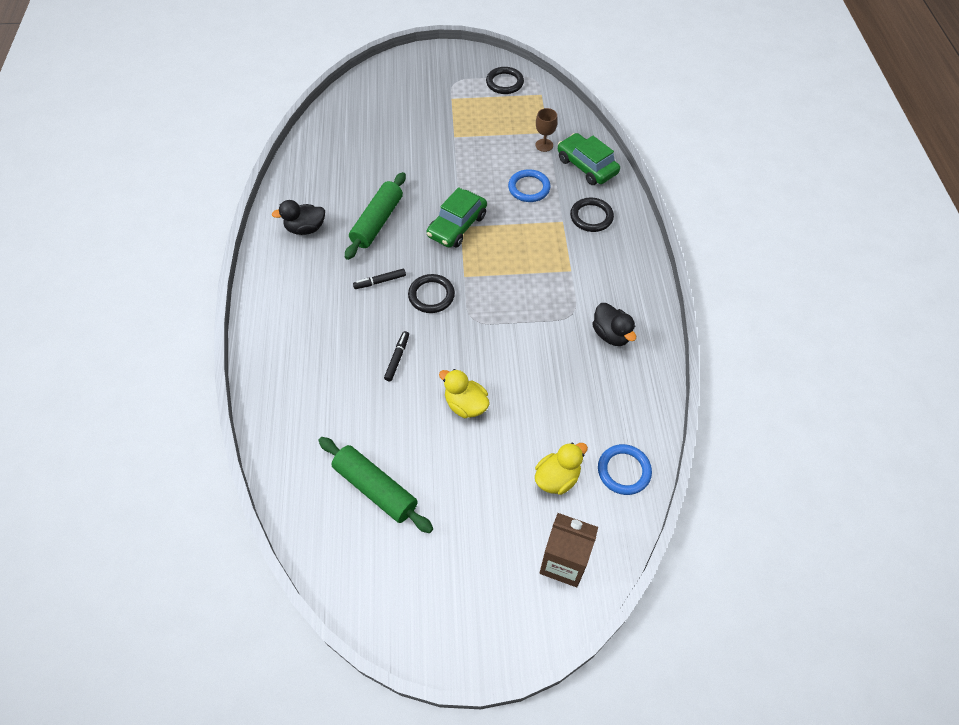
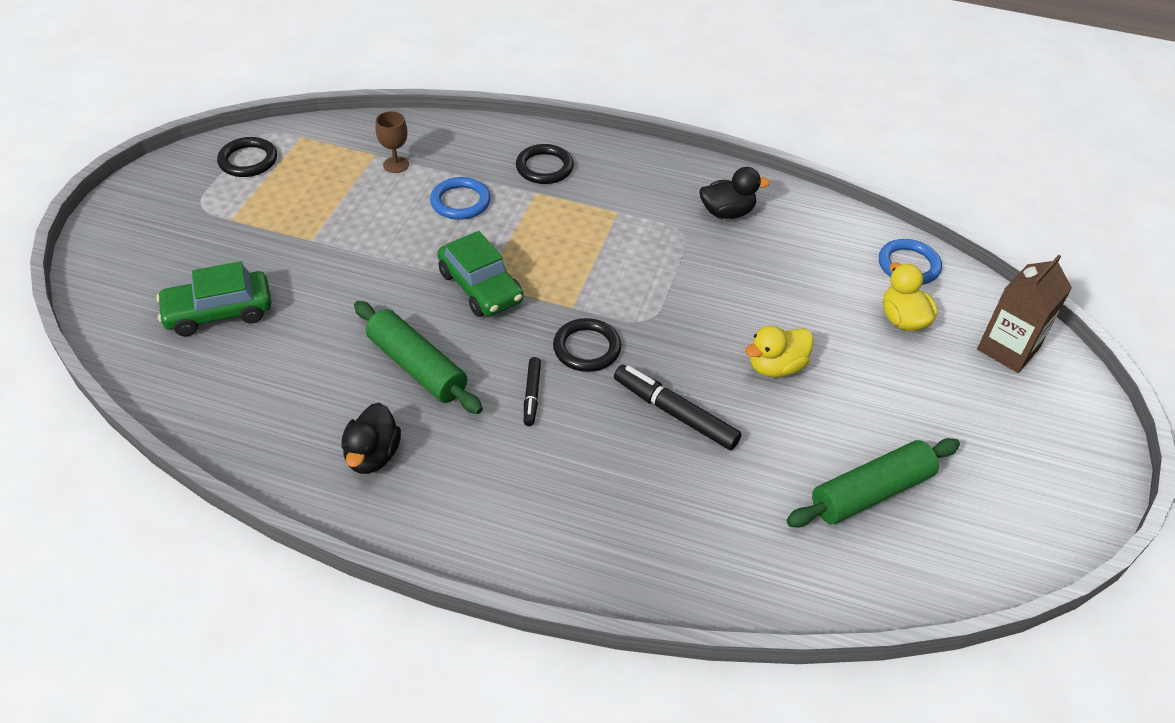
camera: 70 degrees left, 10 degrees down
(397, 358) = (675, 413): black marker -> black marker, size x1.72
(586, 166) = (460, 143): green car -> green car (219, 312)

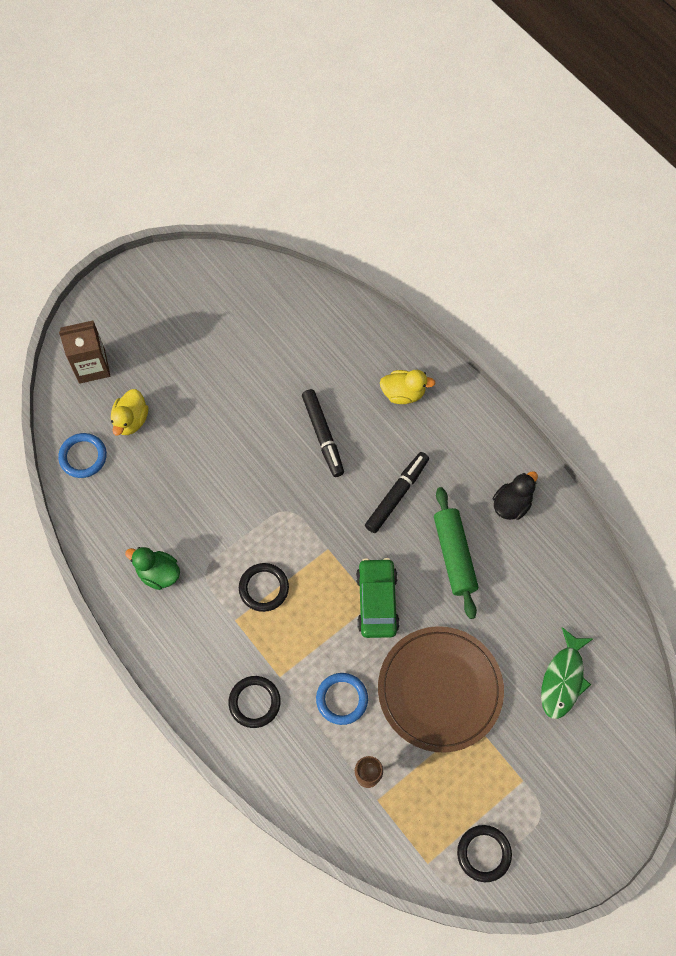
camera: 145 degrees left, 20 degrees up
(219, 312) = (563, 679): green car -> green fish
(361, 248) = (440, 689): none -> brown plate
(532, 395) = (397, 495): black marker -> black marker, size x1.72
(587, 348) = (341, 510): black ring -> black ring (264, 588)
(727, 212) = (158, 573): black duck -> green duck
(775, 367) = (239, 432): yellow duck -> yellow duck (403, 393)
(871, 492) = (258, 332): green rolling pin -> none

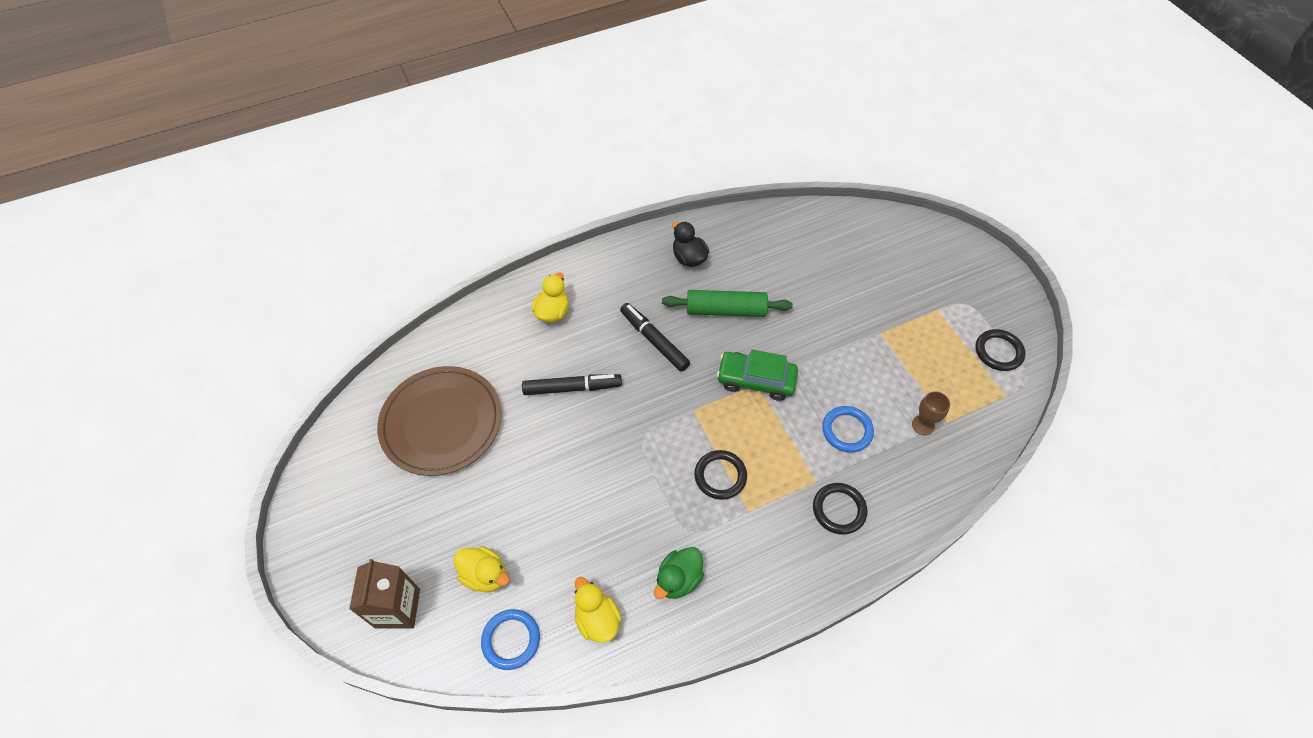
camera: 75 degrees left, 10 degrees down
(112, 517) = (597, 619): none -> yellow duck
(440, 689) = (849, 350): brown plate -> brown plate (441, 422)
(563, 679) = (853, 261): green fish -> none

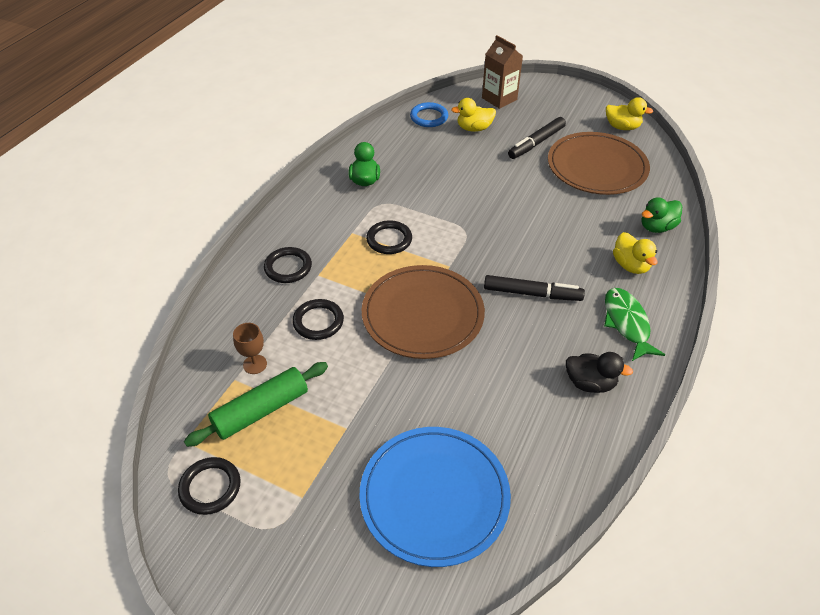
camera: 140 degrees right, 10 degrees down
(486, 327) = (657, 227): none -> green duck
(572, 388) = (547, 229): black marker -> black marker (536, 143)
(597, 619) = (393, 144): yellow duck -> yellow duck (622, 127)
(615, 276) = (627, 323): none -> green fish
(726, 310) = (504, 355): green rolling pin -> green rolling pin (261, 410)
(756, 380) = (422, 314): green car -> brown plate
(847, 430) = (318, 321): blue ring -> black ring
(852, 261) = (434, 496): none -> blue plate

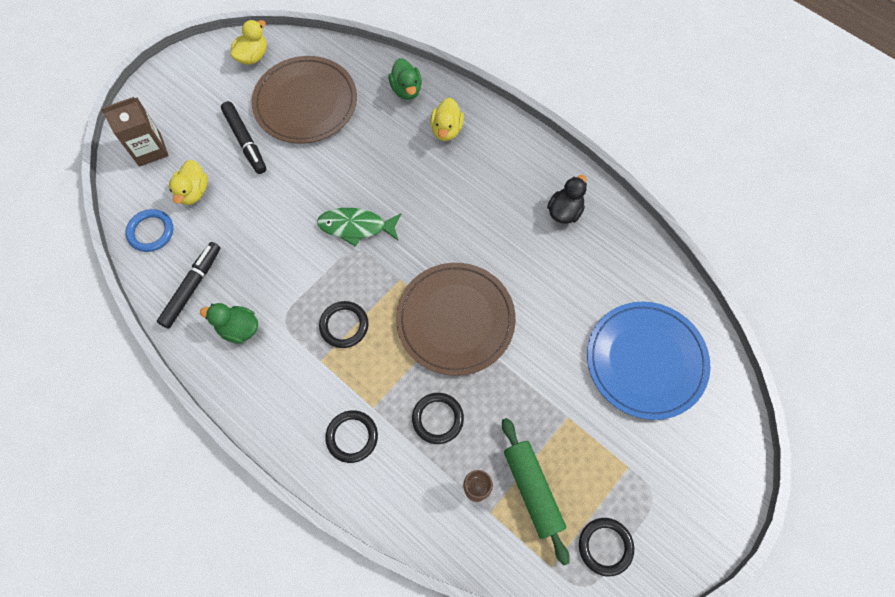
camera: 75 degrees left, 20 degrees up
(532, 294) = (456, 219): black marker -> black marker (192, 287)
(627, 323) = (510, 160): green fish -> green fish (356, 227)
(630, 265) = (446, 130): yellow duck -> yellow duck turned 105 degrees clockwise

